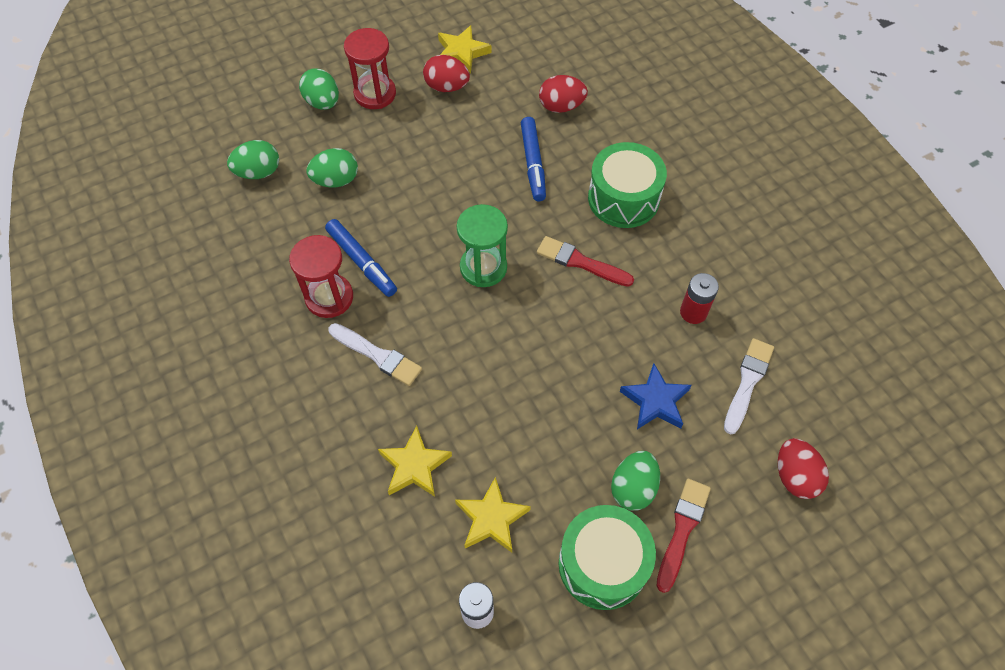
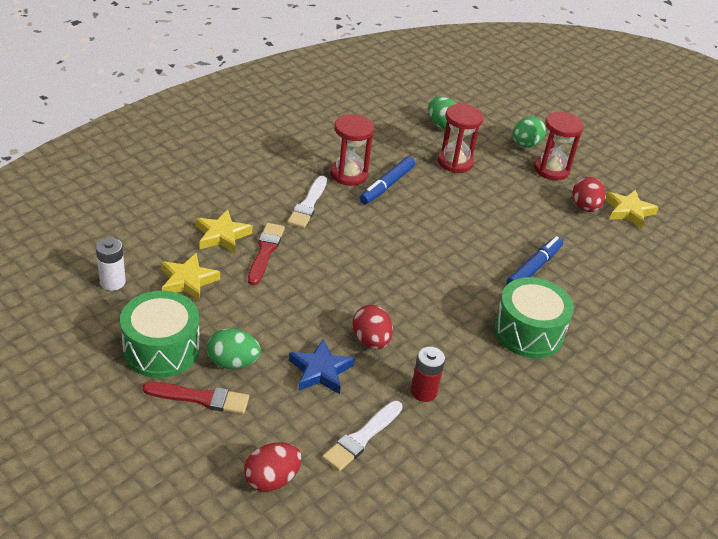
camera: 70 degrees right, 20 degrees down
(336, 180) = (455, 162): green egg -> red hourglass
(483, 267) = (411, 250): green hourglass -> none
(533, 163) = (534, 268): blue marker -> blue marker turned 150 degrees clockwise
(561, 106) = (609, 280): red egg -> red egg (371, 341)
(580, 262) = (444, 309): red brush -> red brush (265, 252)
(747, 382) = (362, 438): white brush -> white brush turned 120 degrees clockwise

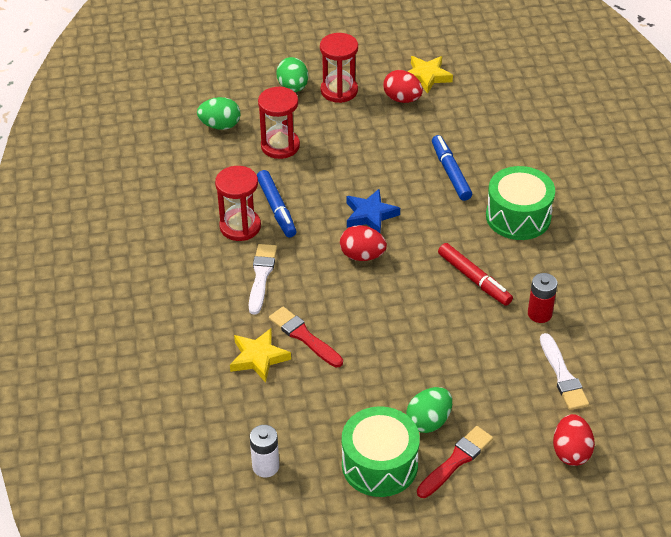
camera: 50 degrees left, 5 degrees up
(188, 281) = (304, 409): yellow star -> none
(308, 205) = (261, 276): white brush -> white brush turned 135 degrees counterclockwise
(320, 371) = (476, 367): blue star -> blue star (370, 215)
(371, 341) = (463, 318): red egg -> red egg (362, 256)
(423, 330) = (474, 279): none -> red marker

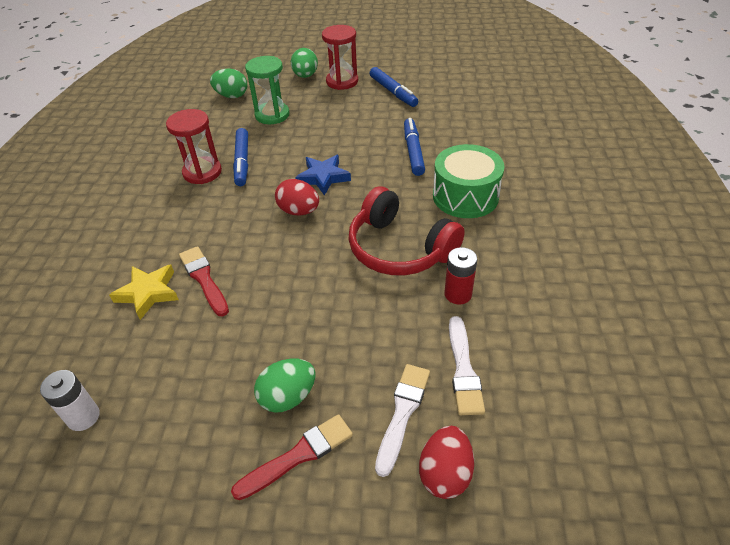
camera: 15 degrees right, 0 degrees up
(261, 276) = (196, 216): white brush -> white brush (402, 413)
(280, 146) = (272, 115): red hourglass -> green hourglass
(379, 464) = (207, 441): green drum -> none
(402, 99) = (393, 92): red egg -> blue marker
(426, 76) = (420, 78): yellow star -> none
(474, 279) = (400, 248): red marker -> red headphones

